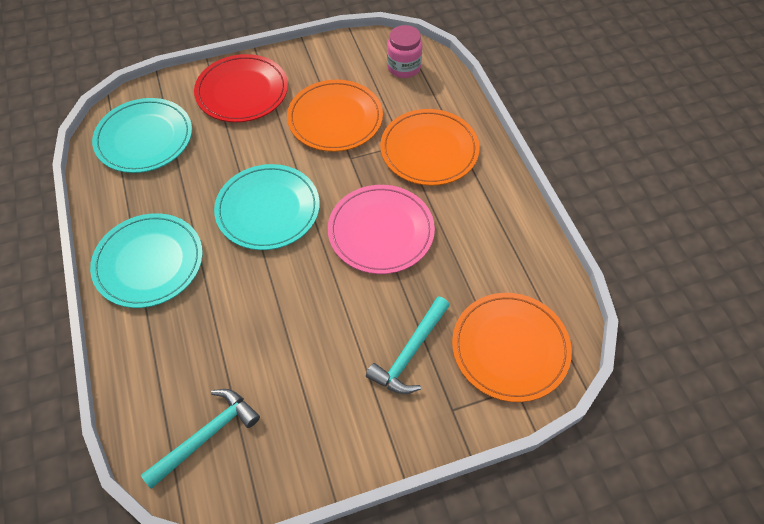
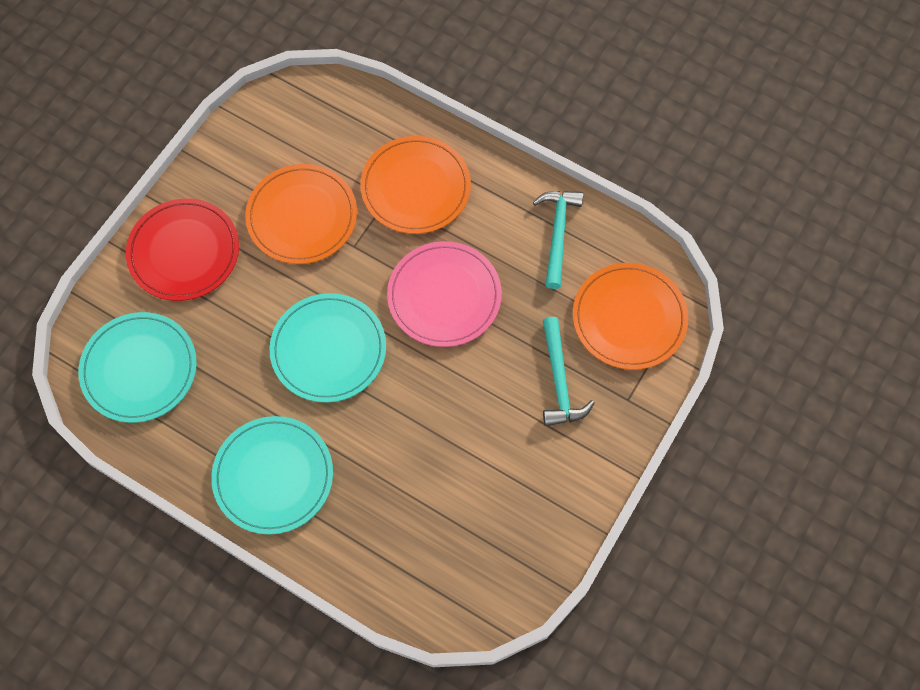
camera: 40 degrees left, 10 degrees up
(207, 435) = (467, 567): turquoise hammer -> turquoise hammer (558, 233)
(404, 67) = (315, 115): pink jar -> none

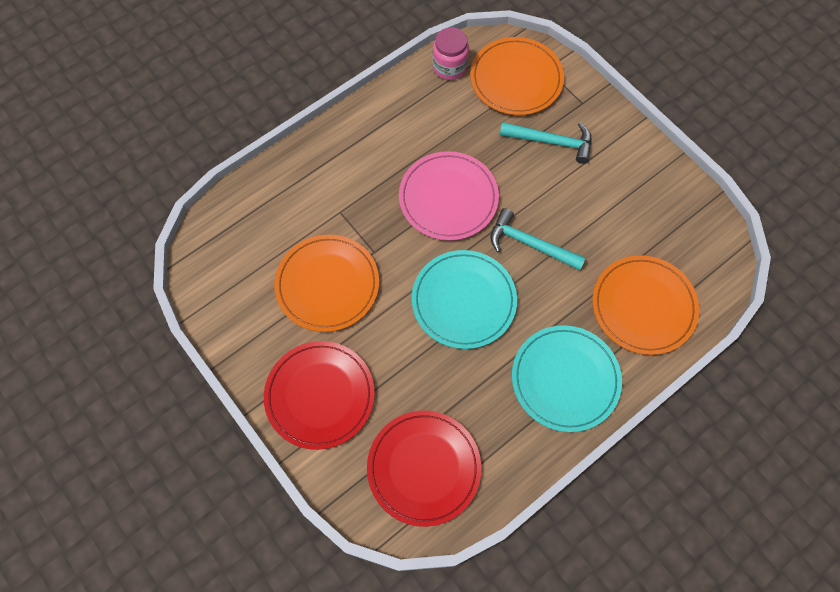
camera: 70 degrees left, 0 degrees up
(139, 369) = (424, 468): turquoise plate -> red plate
(415, 187) = (339, 187): orange plate -> orange plate (643, 306)
(558, 233) = (425, 101): turquoise hammer -> turquoise hammer (529, 243)
(614, 243) = (449, 67): none -> pink jar

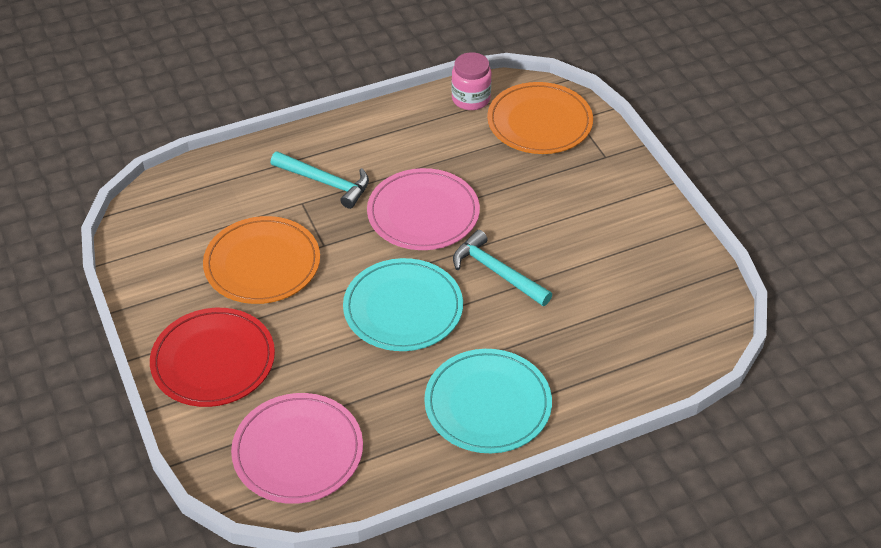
camera: 15 degrees right, 20 degrees down
(424, 468) = (298, 451): red plate -> pink plate
(552, 142) = (557, 185): turquoise hammer -> turquoise hammer (326, 183)
(643, 306) = (603, 355): orange plate -> none

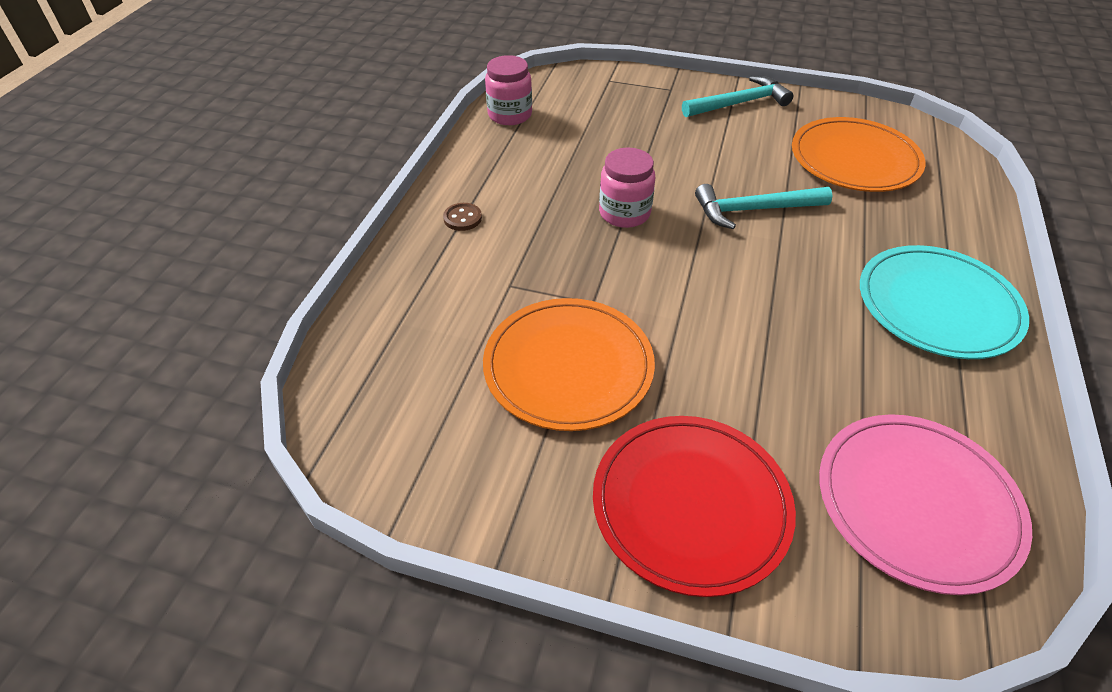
camera: 50 degrees left, 0 degrees up
(326, 183) = (502, 253): turquoise hammer -> turquoise hammer (740, 103)
(338, 147) = (462, 218): none -> brown button
(403, 308) = (747, 294): turquoise plate -> none
(423, 213) = (624, 213): pink plate -> pink jar
(539, 122) = (588, 97): orange plate -> orange plate (854, 159)

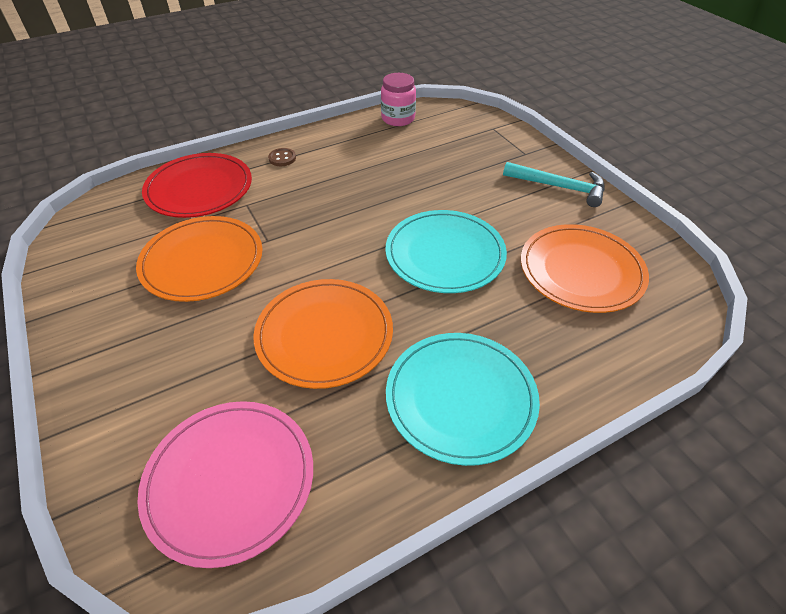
camera: 45 degrees right, 0 degrees up
(624, 213) = (365, 207): pink jar -> none
(690, 504) = (135, 368): red plate -> red plate (199, 189)
(753, 210) = (445, 254): turquoise hammer -> turquoise plate
(782, 340) = (324, 335): none -> orange plate

